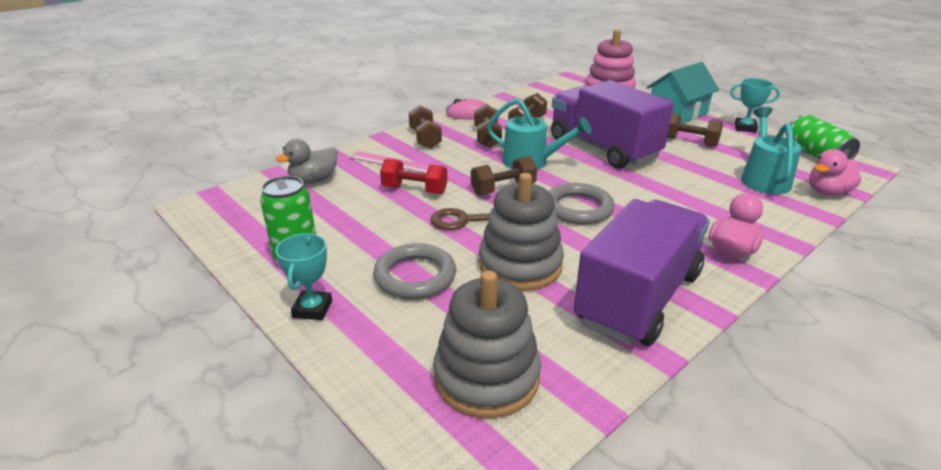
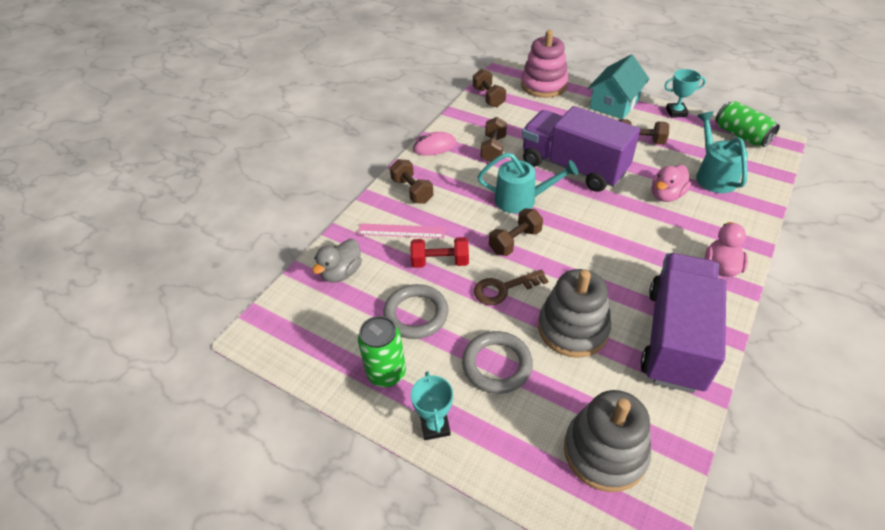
camera: 15 degrees left, 15 degrees up
(487, 137) = (467, 176): brown dumbbell -> brown dumbbell (488, 97)
(578, 208) = (587, 249): grey ring -> grey ring (416, 314)
(827, 192) = (765, 180): pink duck -> pink duck (666, 195)

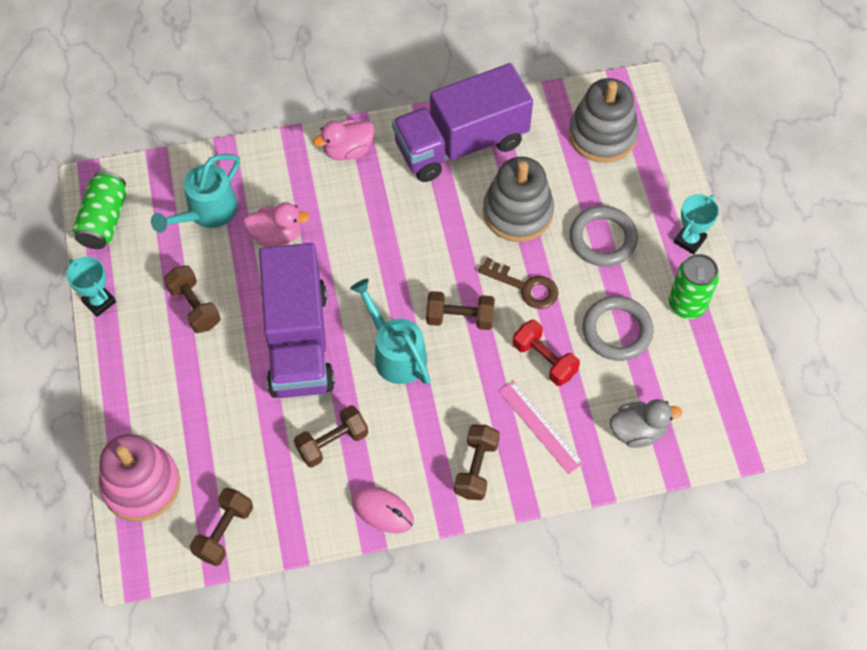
camera: 135 degrees left, 15 degrees up
(614, 104) = (128, 375): turquoise house -> none

